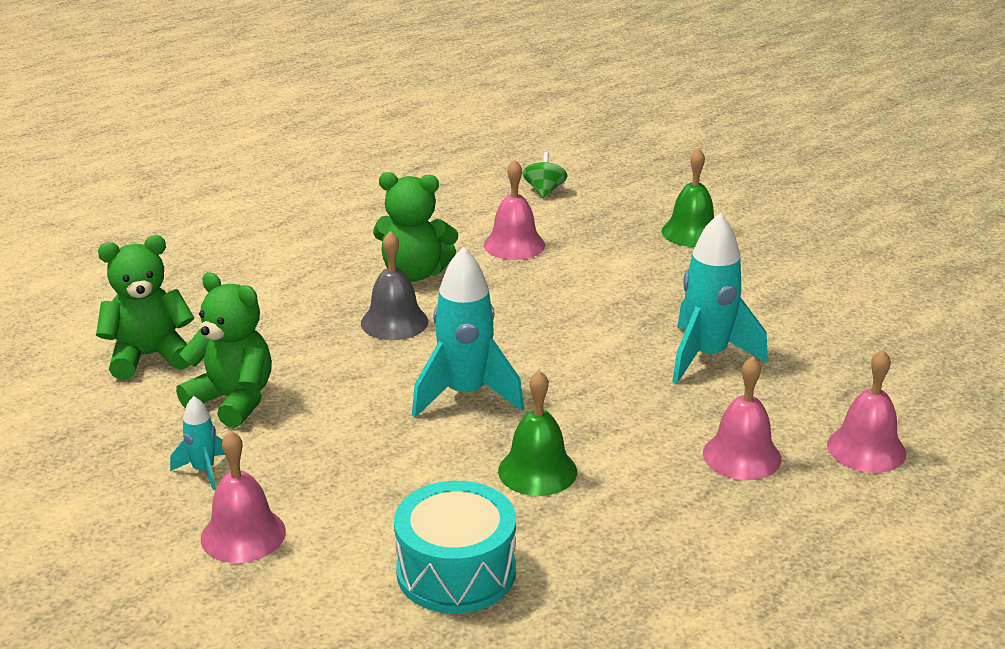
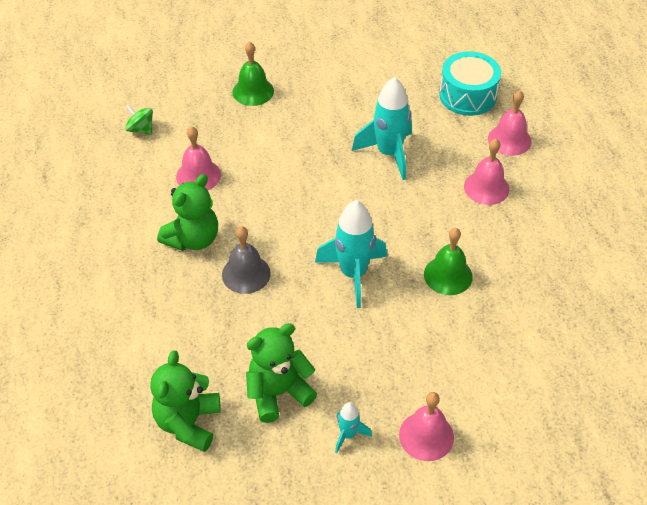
camera: 60 degrees left, 20 degrees up
(456, 572) = (515, 349): turquoise drum -> turquoise drum (467, 95)

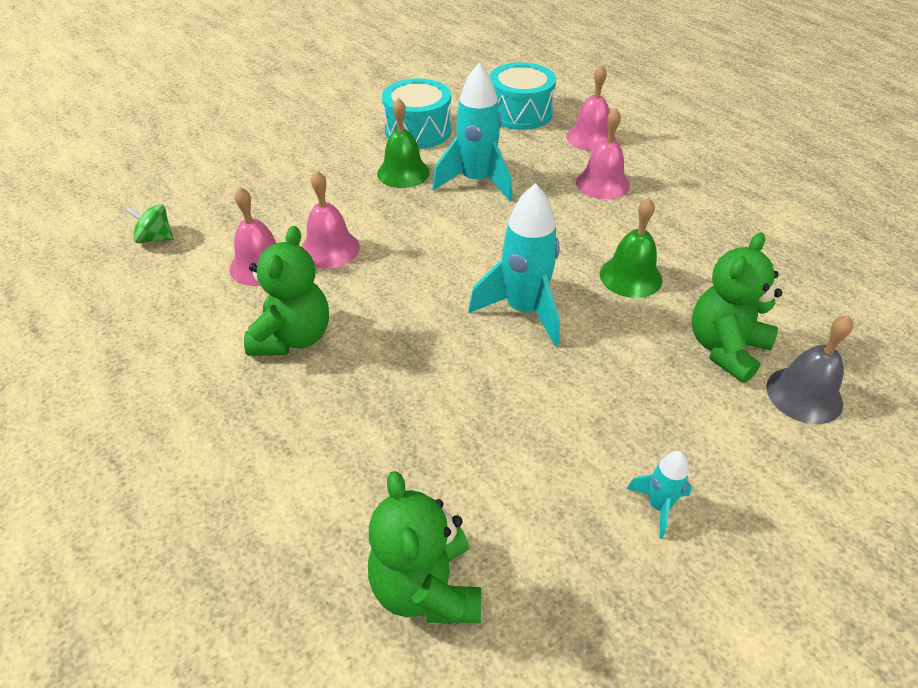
camera: 25 degrees left, 5 degrees down
(246, 274) = (389, 355): grey bell -> grey bell (804, 395)
(253, 91) = (281, 166): green bell -> green bell (403, 173)
(278, 392) = (528, 488): green teddy bear -> green teddy bear (725, 348)
(373, 88) = (418, 130): none -> turquoise drum
(426, 436) = (752, 465): pink bell -> pink bell (330, 249)

